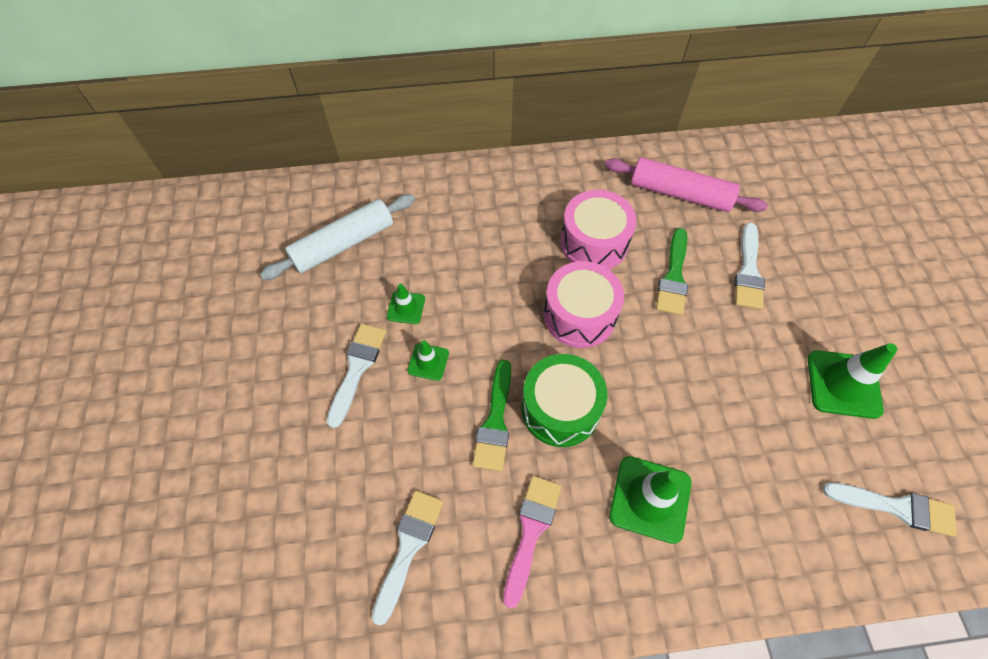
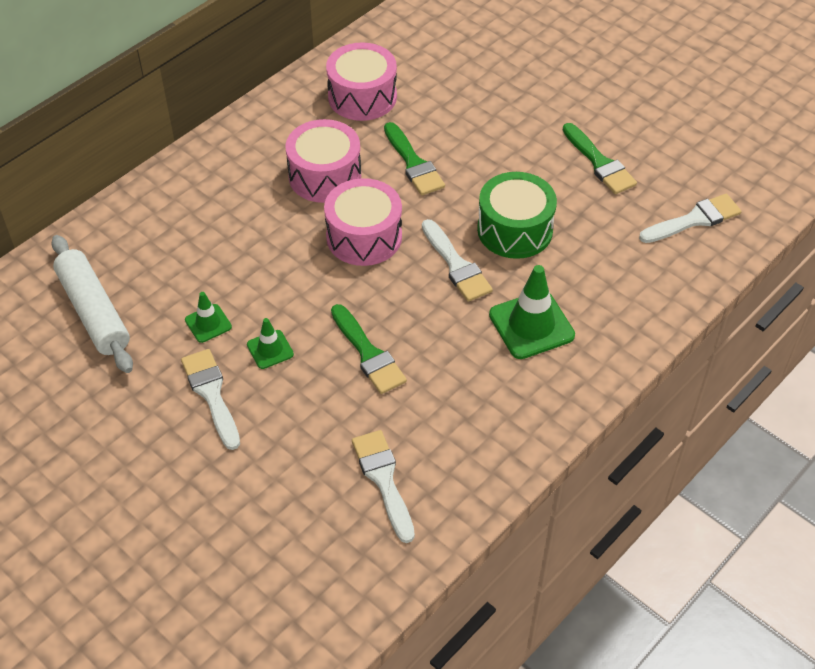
camera: 40 degrees left, 10 degrees down
(343, 244) = (93, 312): white rolling pin -> white rolling pin turned 45 degrees counterclockwise
(531, 531) = (466, 404): pink brush -> none
(560, 409) = (411, 311): green drum -> green drum (515, 230)
(680, 193) = (362, 97): pink rolling pin -> pink drum
(748, 271) = (467, 125): white brush -> white brush (456, 265)
(843, 384) = (599, 163): green traffic cone -> green brush

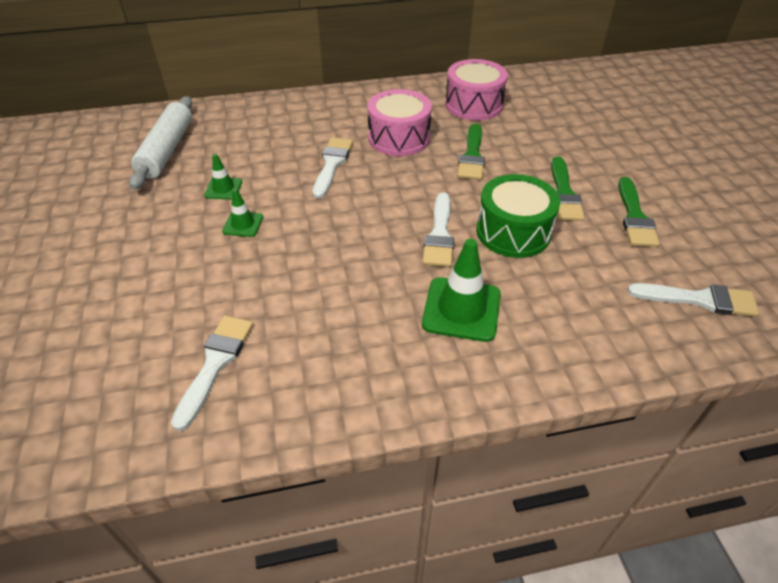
camera: 35 degrees right, 5 degrees down
(211, 394) = (173, 232): white brush -> white brush (332, 164)
(364, 237) = (387, 185): pink drum -> none
(368, 354) = (307, 262): green brush -> green brush (563, 193)

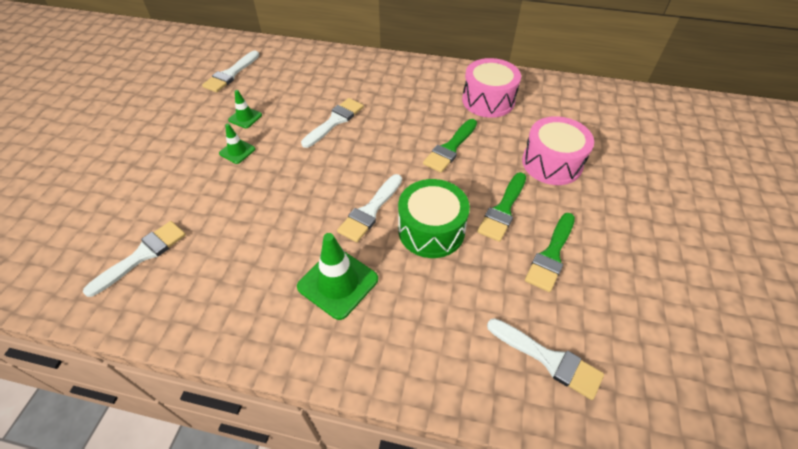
camera: 25 degrees right, 5 degrees up
(167, 150) = (231, 74): white rolling pin -> white brush
(399, 138) = (403, 113): pink drum -> pink drum (552, 163)

